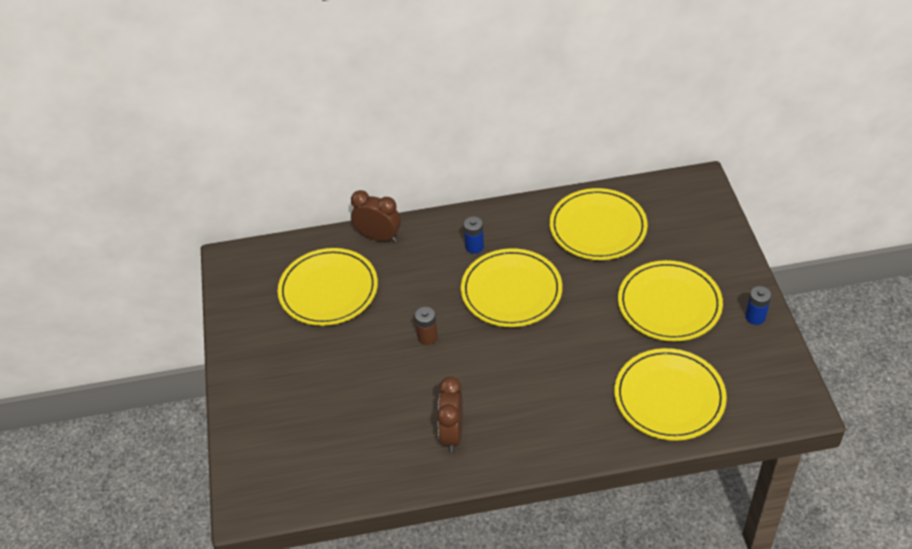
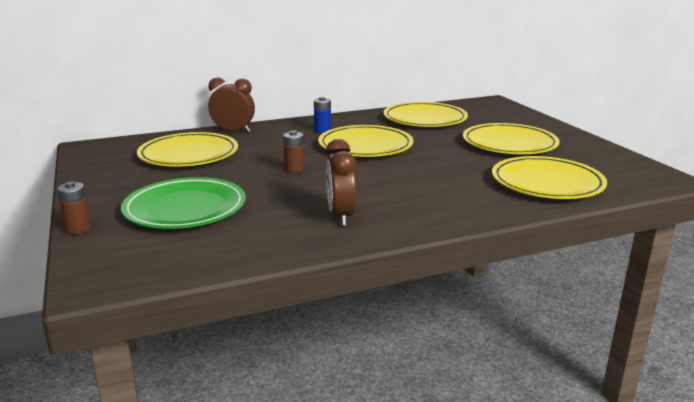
camera: 15 degrees left, 25 degrees down
(230, 423) = (78, 229): none -> brown battery
(319, 400) = (185, 208): none -> green plate
(755, 317) = (587, 145): blue battery -> none

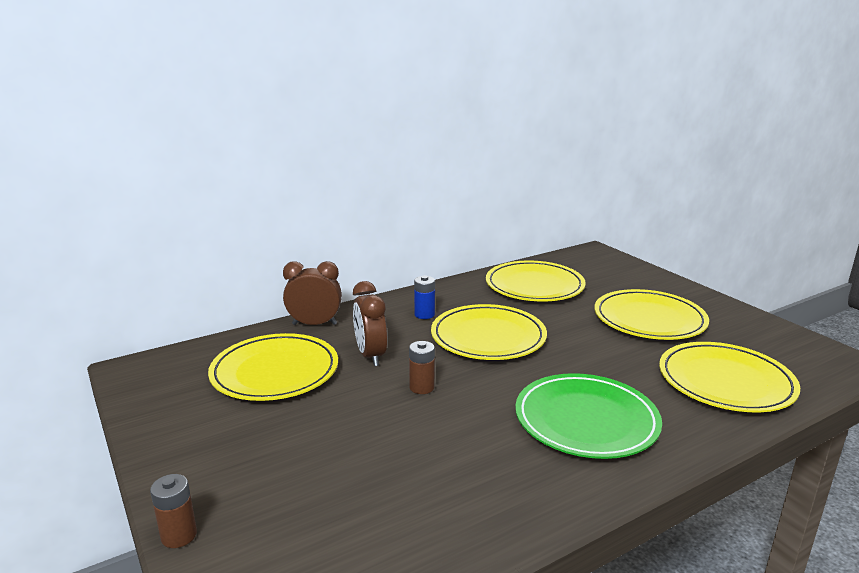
camera: 10 degrees left, 0 degrees up
(185, 208) = (312, 476): green plate -> green plate (586, 420)
(340, 216) = (518, 468): brown clock -> brown clock (370, 355)

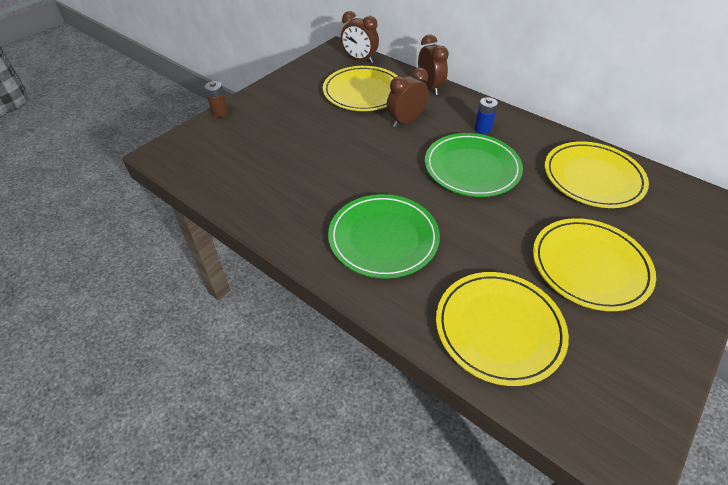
camera: 70 degrees right, 25 degrees up
(187, 357) = (359, 59): none -> brown clock
(422, 387) = (380, 152): brown battery -> none
(488, 337) = (472, 168): yellow plate -> green plate

